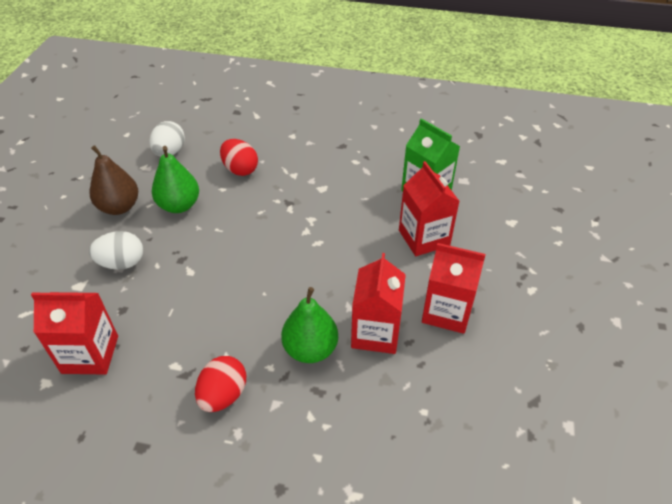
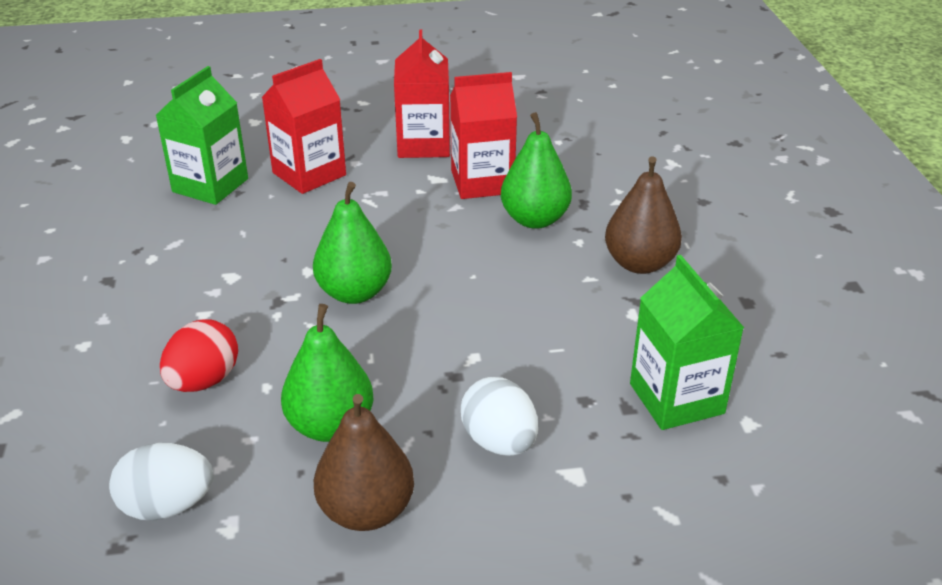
camera: 110 degrees left, 10 degrees down
(90, 354) = (676, 398): red carton -> green carton
(223, 395) = (639, 263): red egg -> brown pear
(278, 234) = (354, 293): none -> green pear

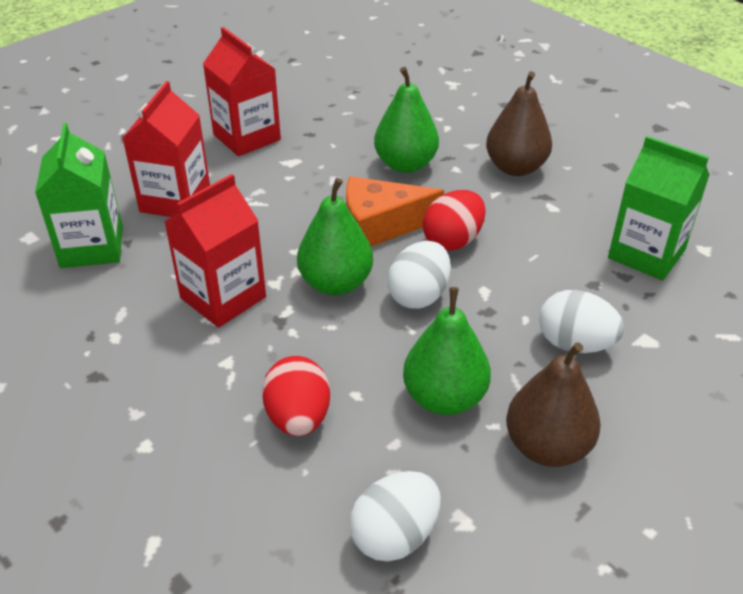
camera: 35 degrees left, 5 degrees up
(410, 334) = (418, 295): none -> white egg
(449, 262) = (380, 225): none -> orange cheese
(482, 182) = (331, 150): red carton -> red carton (223, 297)
(497, 302) = (453, 240): none -> red egg

